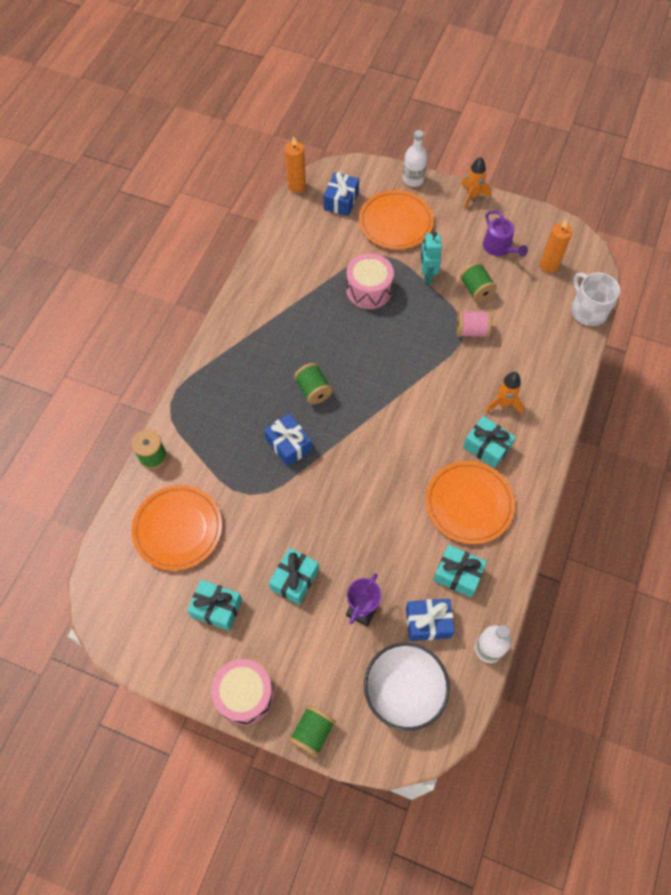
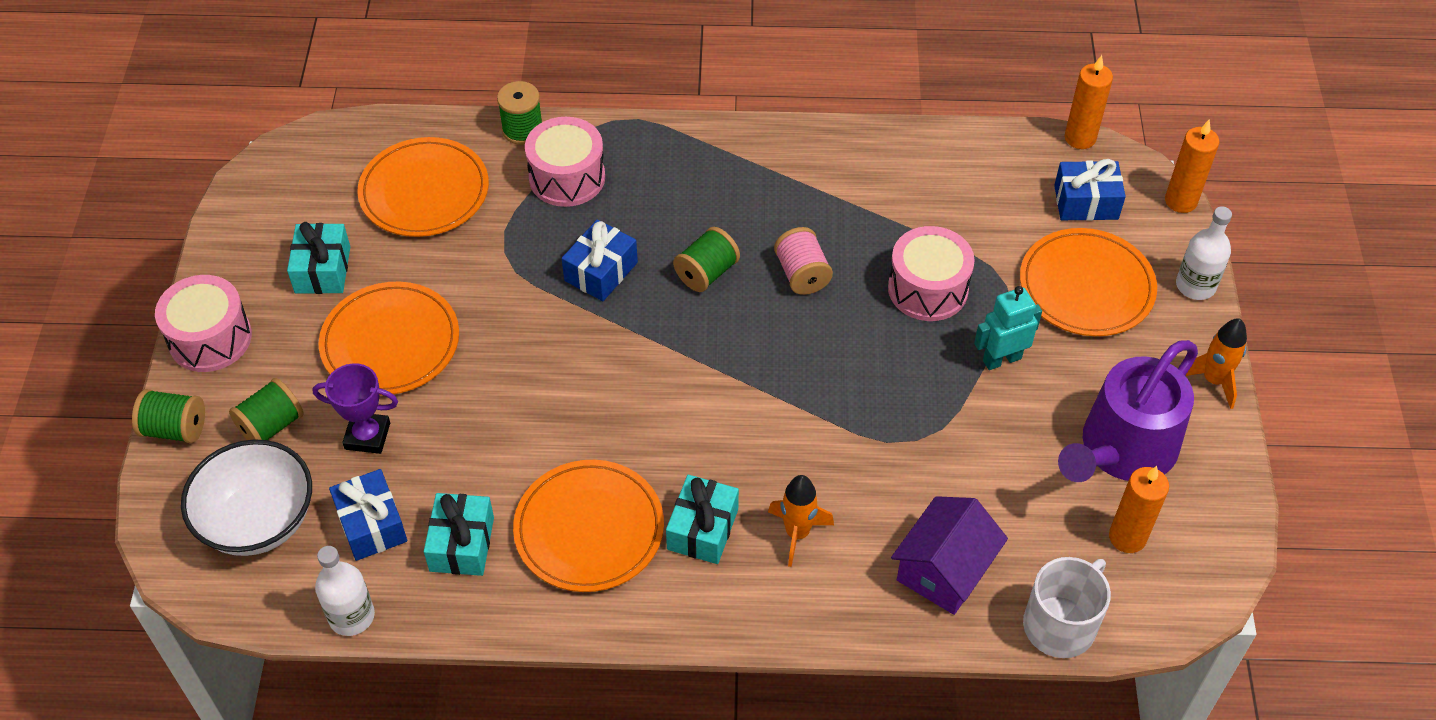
camera: 70 degrees right, 10 degrees down
(205, 442) = (567, 177): none -> pink drum
(294, 579) = (390, 342): turquoise gift -> orange plate
(358, 163) = (1181, 201): none -> orange candle
(471, 331) = (920, 451): pink spool -> pink spool (802, 274)
(476, 289) = (1010, 437): green spool -> green spool (271, 425)
(499, 247) = (1122, 449): purple watering can -> purple watering can, size x1.77
(544, 346) = (944, 570): none -> purple house

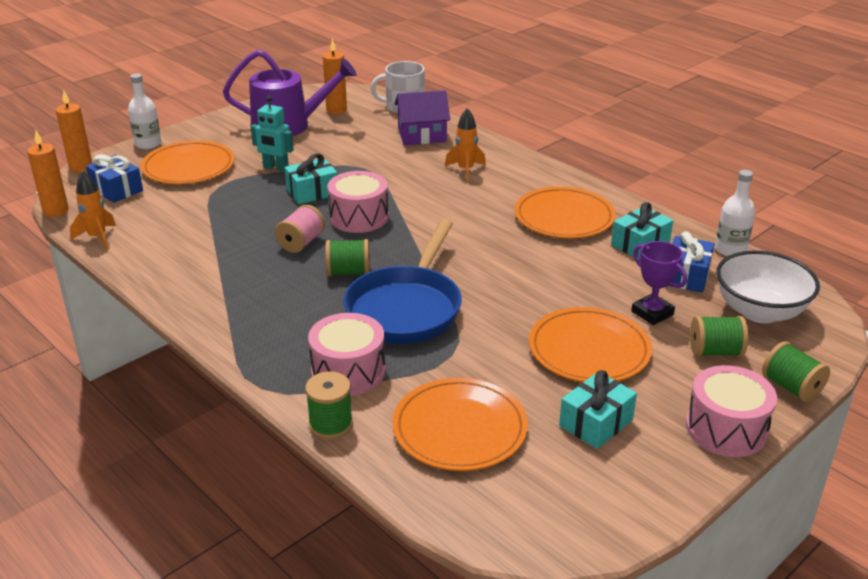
camera: 135 degrees left, 20 degrees down
(601, 271) = (406, 308): blue gift -> blue pan
(702, 529) = (507, 191): turquoise gift -> turquoise gift (312, 192)
(928, 289) = (255, 204): pink drum -> pink drum (359, 217)
(1213, 380) = (211, 122): orange rocket -> orange rocket (97, 238)

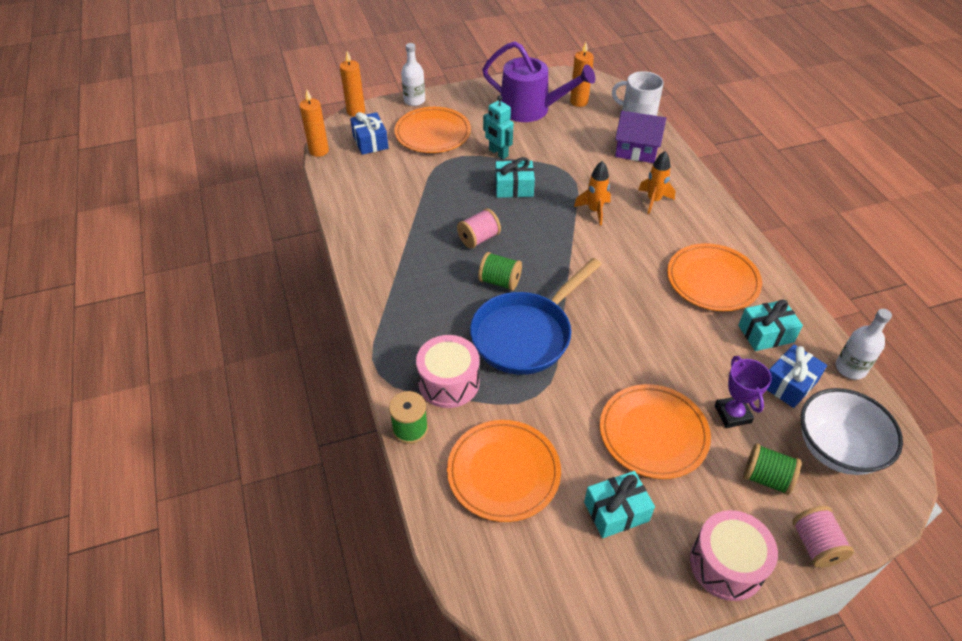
camera: 25 degrees right, 15 degrees up
(97, 238) = (335, 186): orange rocket -> orange rocket (594, 211)
(359, 217) = (537, 226): pink drum -> none
(791, 387) = (815, 545): green spool -> pink spool

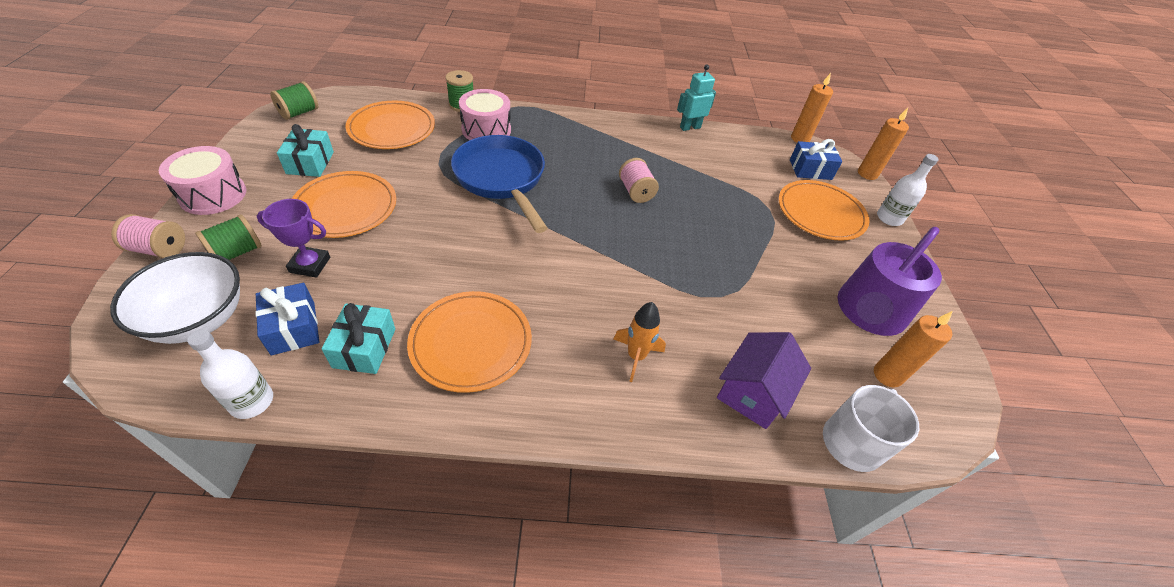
camera: 105 degrees right, 0 degrees up
(498, 153) = (773, 250): turquoise robot -> turquoise robot (690, 127)
(499, 281) = (572, 186): green spool -> green spool (299, 113)
(514, 187) = (706, 241): turquoise gift -> none
(594, 211) = (640, 290): orange rocket -> none

